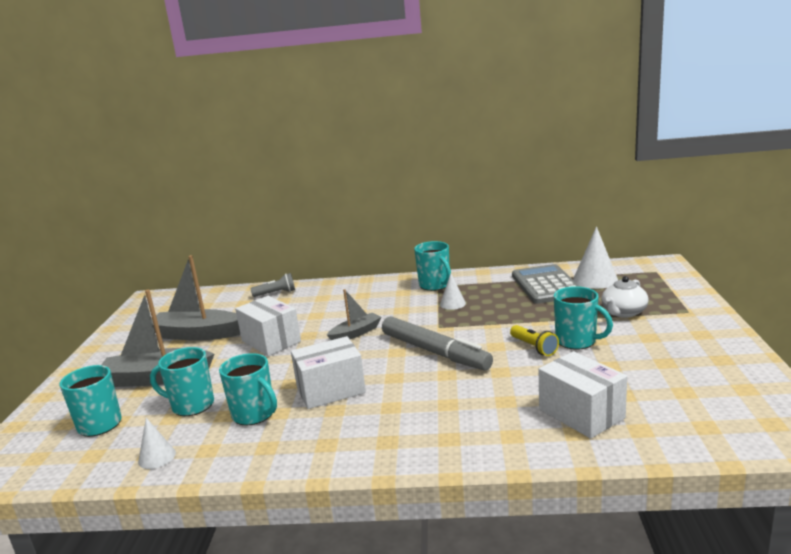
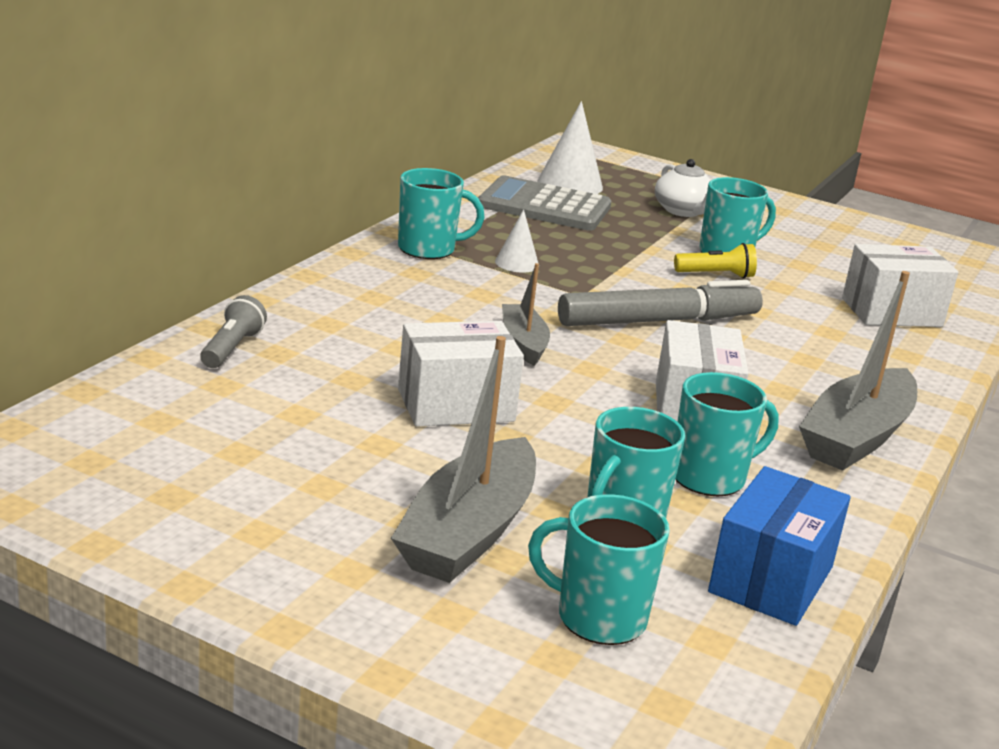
camera: 70 degrees left, 5 degrees up
(157, 457) = (771, 579): white cone -> blue box
(197, 334) = (315, 457): grey boat -> grey boat (856, 437)

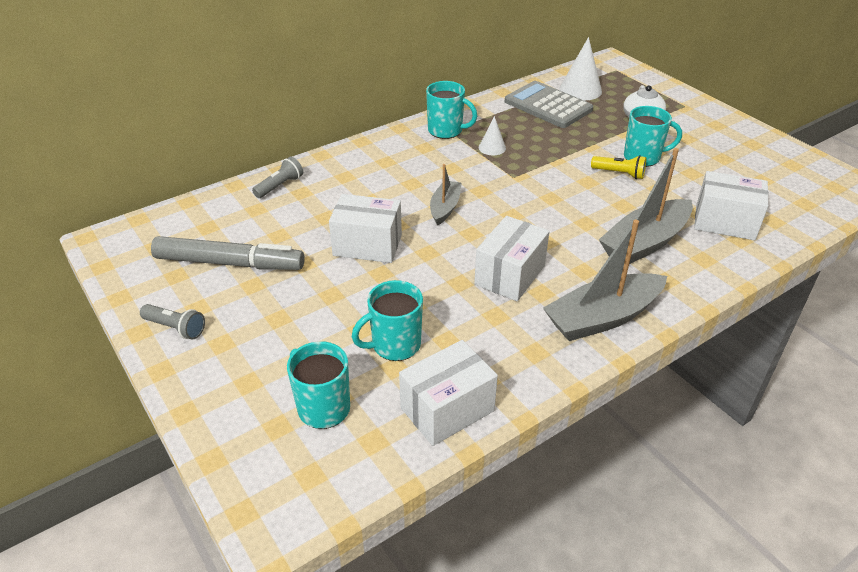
camera: 30 degrees right, 15 degrees up
(250, 567) = (175, 328): none -> grey flashlight
(468, 532) = (301, 333): grey boat -> grey boat (645, 243)
(658, 321) = (546, 204): grey marker -> grey marker (229, 263)
(710, 477) = (475, 327): turquoise mug -> none
(771, 579) = (447, 409): blue box -> white box

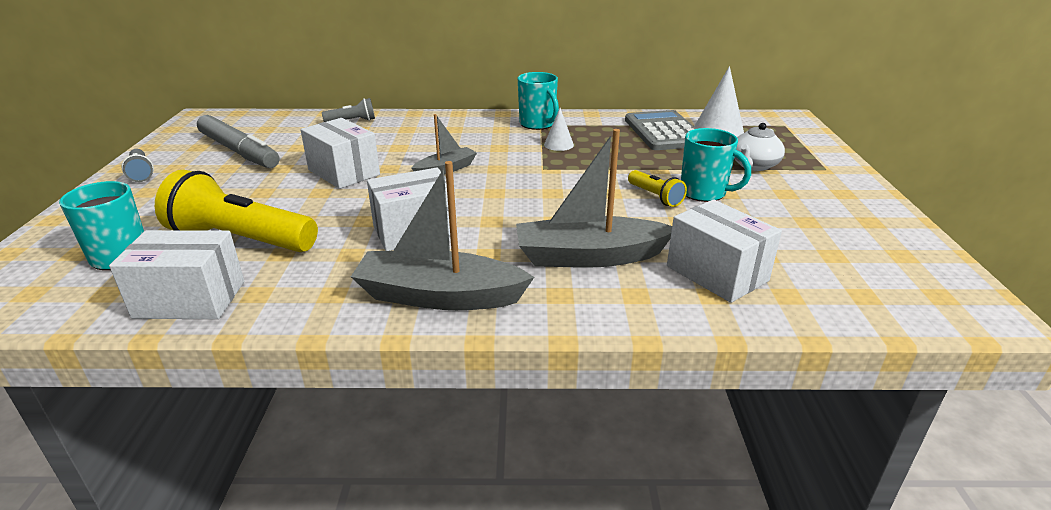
camera: 35 degrees right, 10 degrees down
(395, 345) = (240, 239): turquoise mug -> yellow flashlight

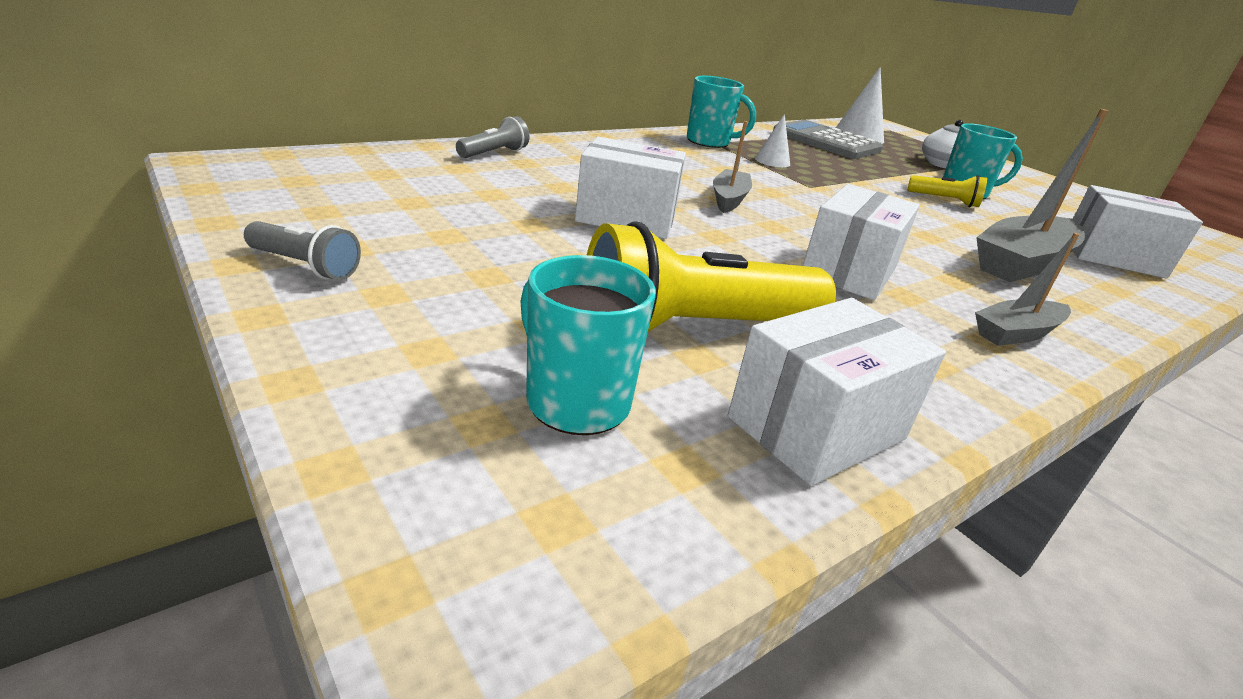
camera: 40 degrees left, 0 degrees up
(239, 151) = (412, 209): grey marker -> none
(439, 296) = (1016, 333): grey boat -> grey boat, size x0.57

